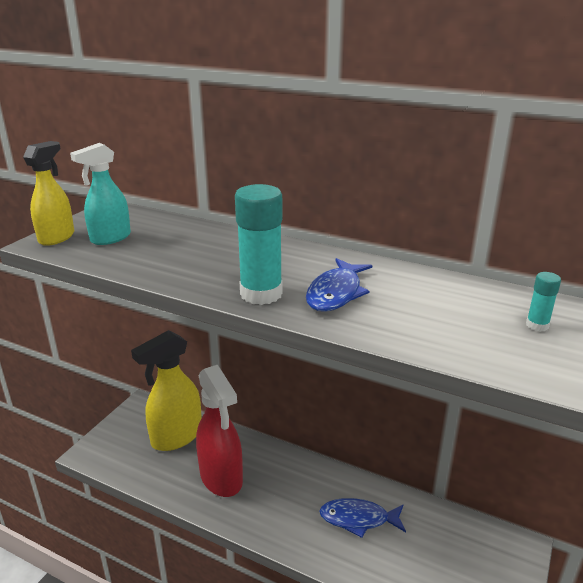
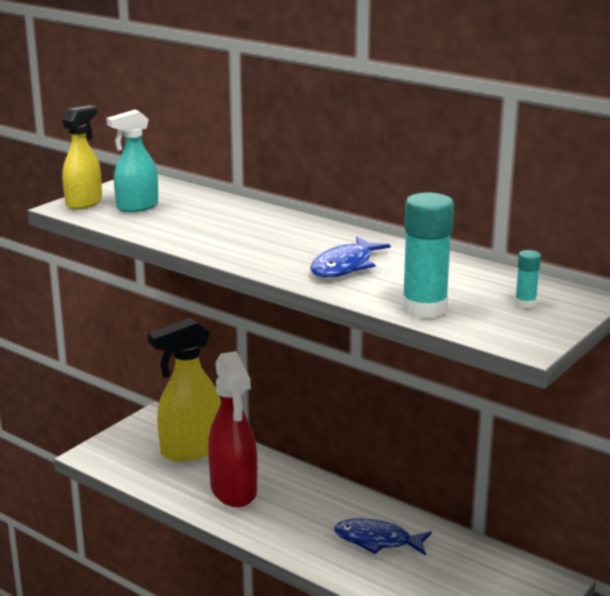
camera: 10 degrees right, 5 degrees down
(261, 294) = (272, 262): turquoise glue stick -> turquoise glue stick (424, 309)

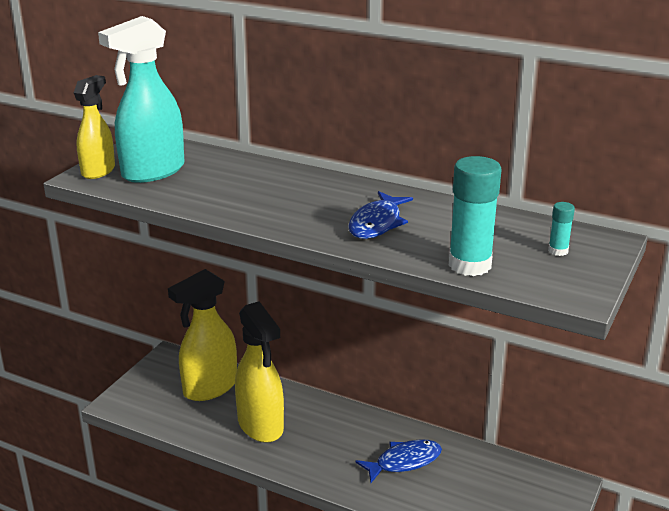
camera: 10 degrees left, 5 degrees up
(137, 207) = (152, 172): turquoise spray bottle -> turquoise spray bottle, size x1.61
(233, 491) = (261, 426): red spray bottle -> yellow spray bottle
(377, 541) = (404, 462): blue fish -> blue fish turned 150 degrees clockwise

